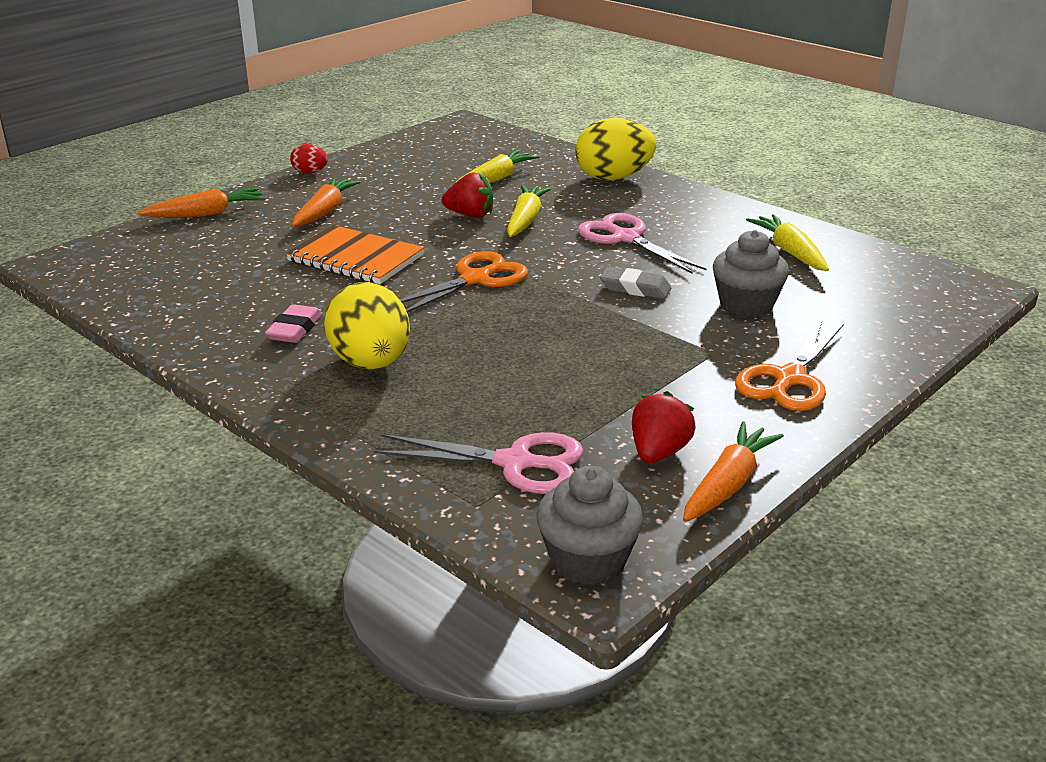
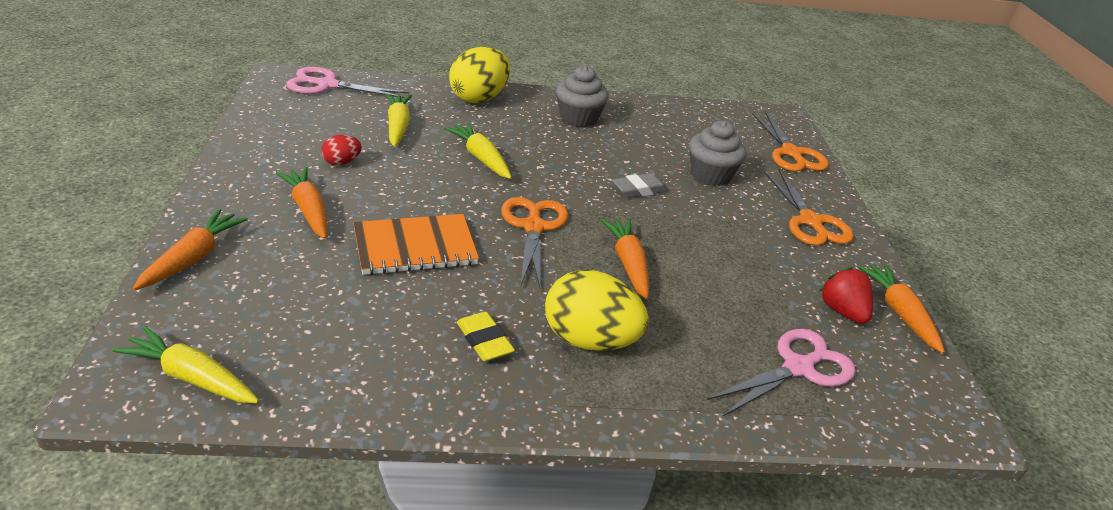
camera: 50 degrees left, 5 degrees up
(295, 329) = (484, 341): pink eraser -> yellow eraser
(310, 172) = (223, 172): red egg -> red egg (341, 162)
(470, 215) = (434, 168): red strawberry -> none
(509, 332) = (628, 263): none -> orange carrot
(588, 560) = (935, 412): grey cupcake -> grey cupcake (578, 118)
(626, 238) = (568, 149): pink scissors -> pink scissors (327, 85)
(789, 252) = (669, 125): yellow carrot -> yellow carrot (191, 377)
(905, 320) = (791, 153): none -> orange scissors

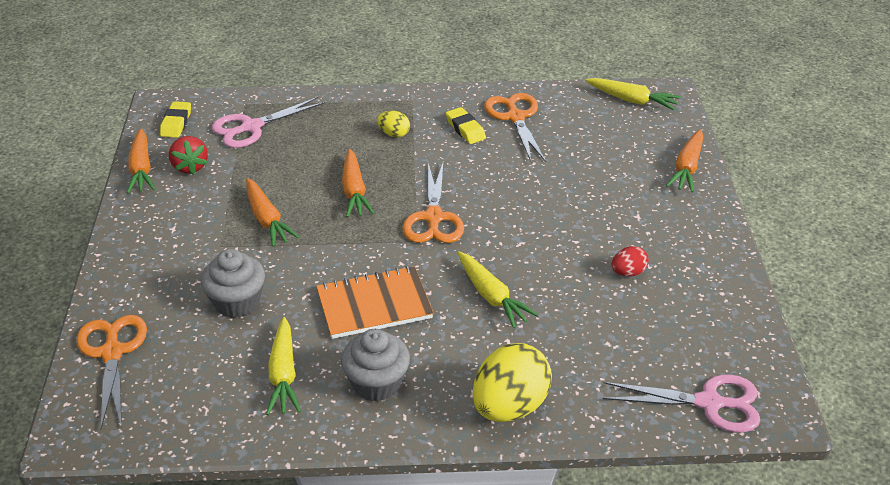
camera: 175 degrees left, 5 degrees up
(308, 210) = (630, 216): orange carrot -> orange carrot (267, 220)
(398, 126) = (593, 334): yellow carrot -> yellow carrot (283, 375)
(415, 247) = (530, 190): orange notebook -> orange notebook (374, 305)
(589, 340) = (394, 134): yellow egg -> yellow egg, size x0.48
(638, 190) = (325, 271): grey eraser -> none
(810, 221) = (158, 250): orange scissors -> orange scissors (515, 117)
(910, 383) = (176, 123): none -> yellow eraser

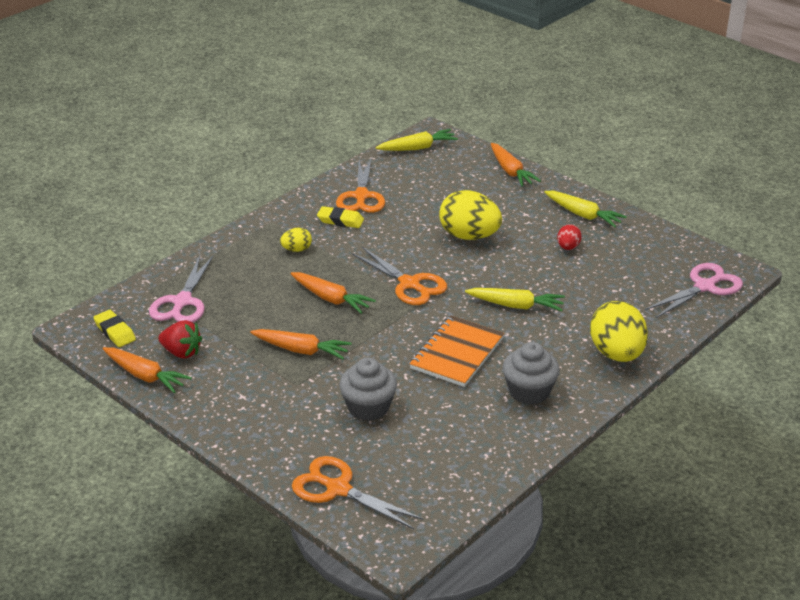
camera: 45 degrees left, 5 degrees down
(283, 375) = (469, 424): yellow carrot -> yellow carrot (583, 215)
(515, 117) = (361, 196): orange scissors -> orange scissors turned 120 degrees counterclockwise
(551, 206) = (469, 236): none -> yellow egg

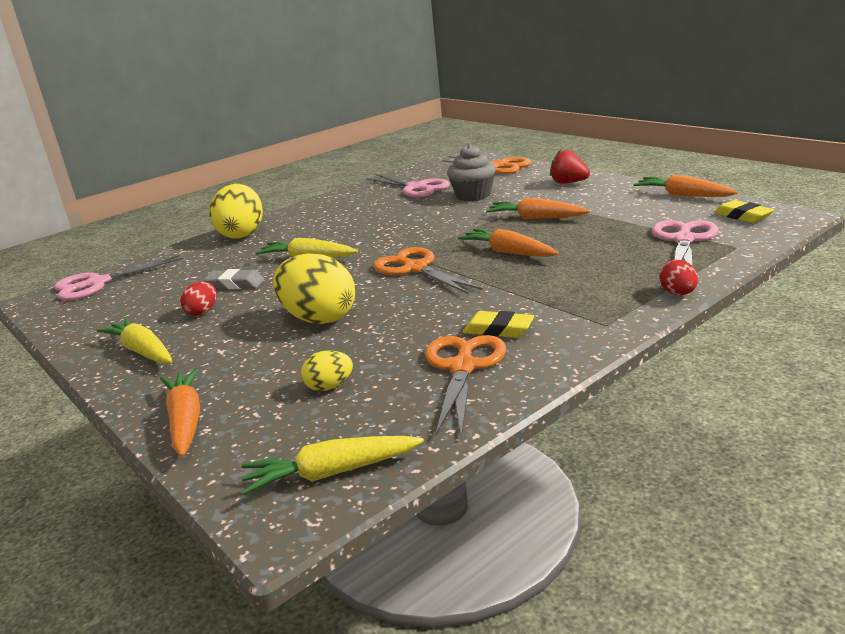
camera: 170 degrees left, 10 degrees down
(181, 352) = (657, 209): red strawberry -> red strawberry (568, 183)
(216, 244) = (678, 293): none -> red egg
(296, 249) = (558, 293): yellow egg -> yellow egg (329, 386)
(444, 438) = (416, 188): none -> pink scissors
(457, 353) = (386, 225): orange notebook -> none
(529, 391) = (336, 211): grey cupcake -> none
(564, 276) = (235, 284): none -> grey eraser

